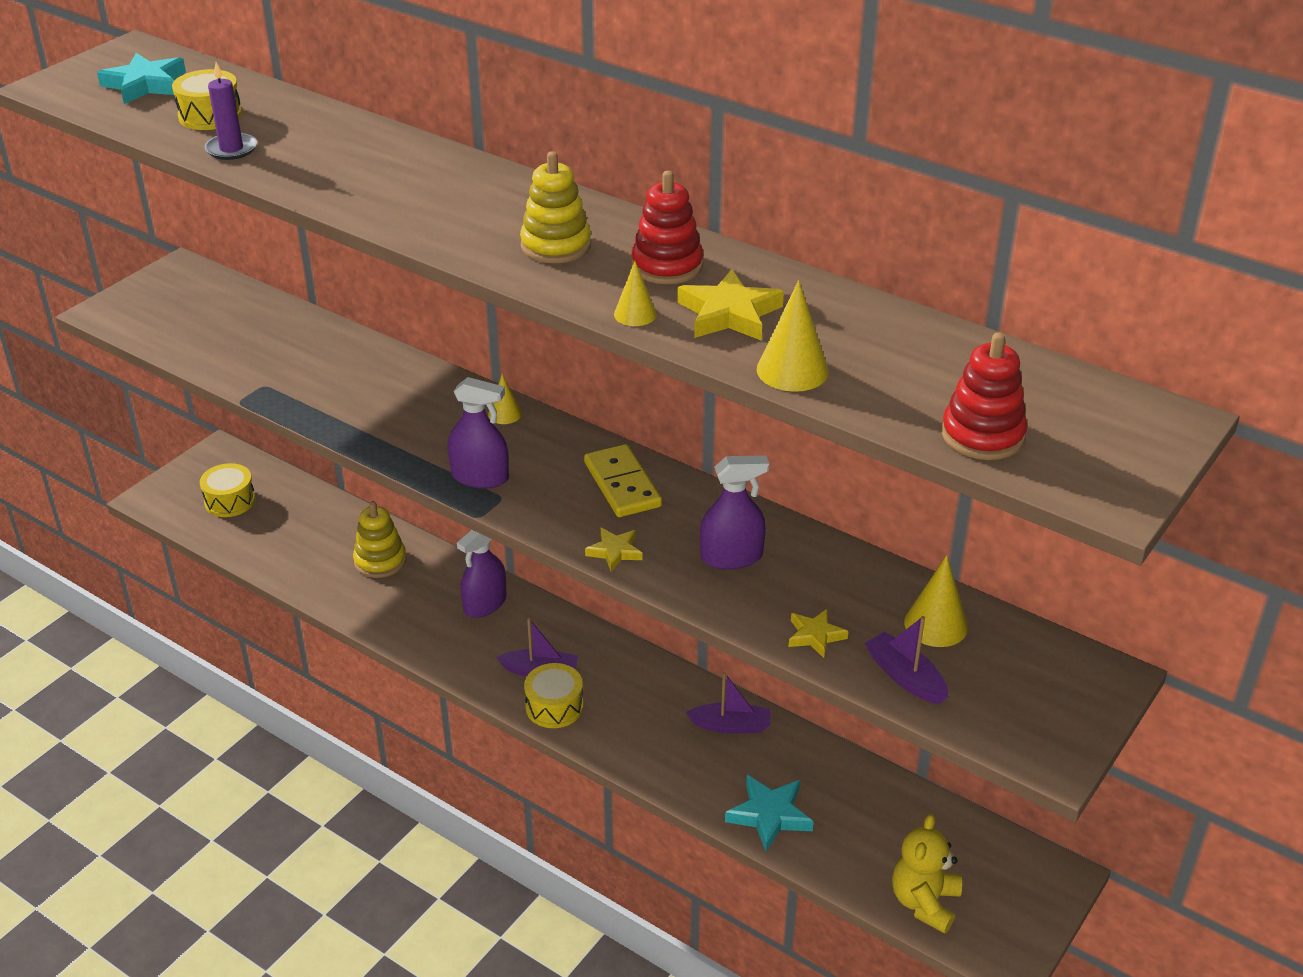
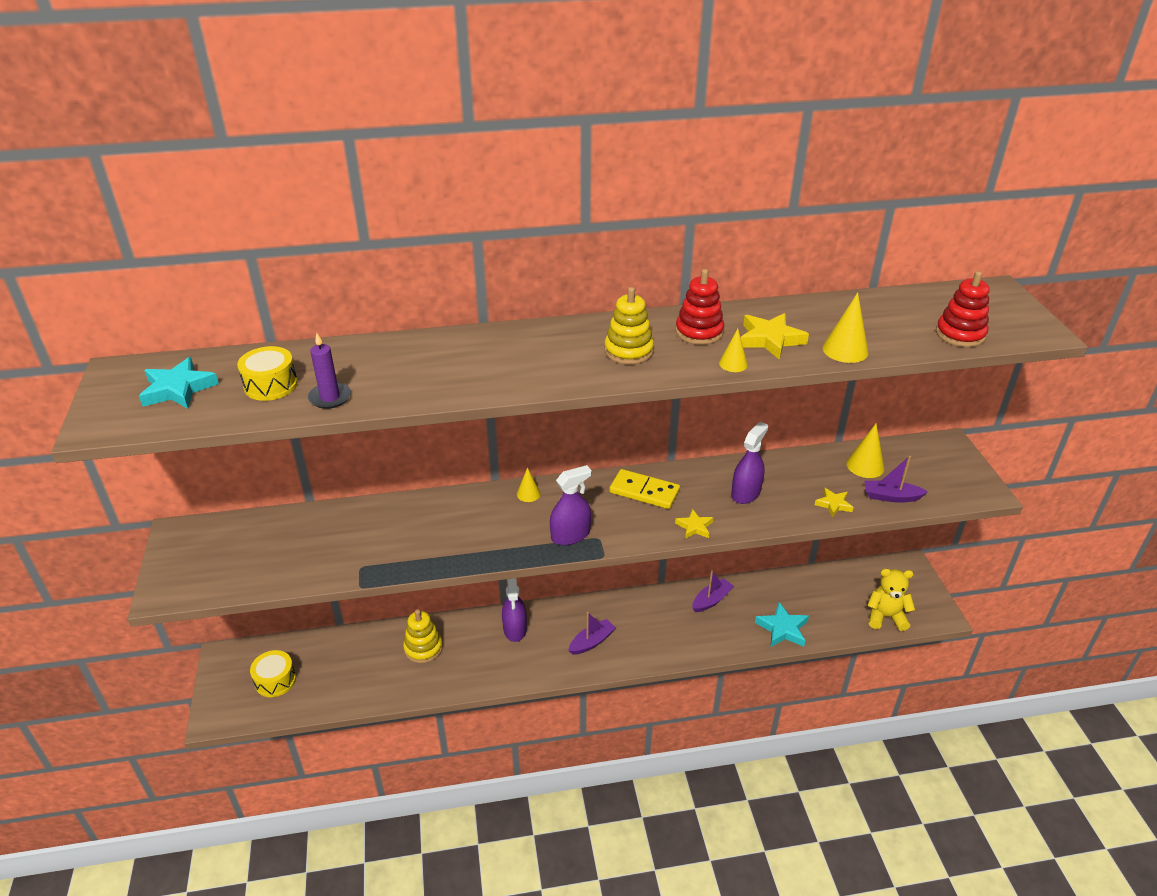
camera: 45 degrees left, 0 degrees up
(554, 706) = (623, 654): yellow drum -> none
(924, 902) = (885, 617): yellow teddy bear -> yellow teddy bear turned 120 degrees clockwise

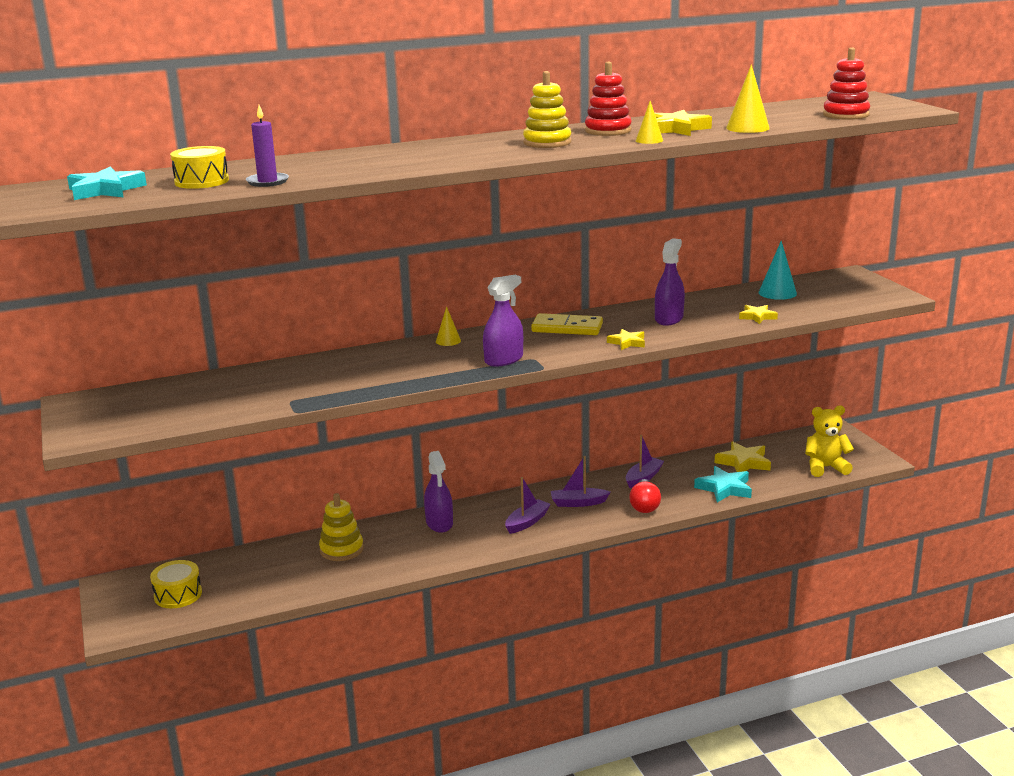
camera: 10 degrees left, 15 degrees down
(702, 639) = (644, 505): none -> red light bulb
(809, 595) = (743, 462): none -> yellow star
(865, 465) = (777, 293): yellow cone -> turquoise cone
(891, 497) = (810, 307): purple boat -> purple boat (578, 503)

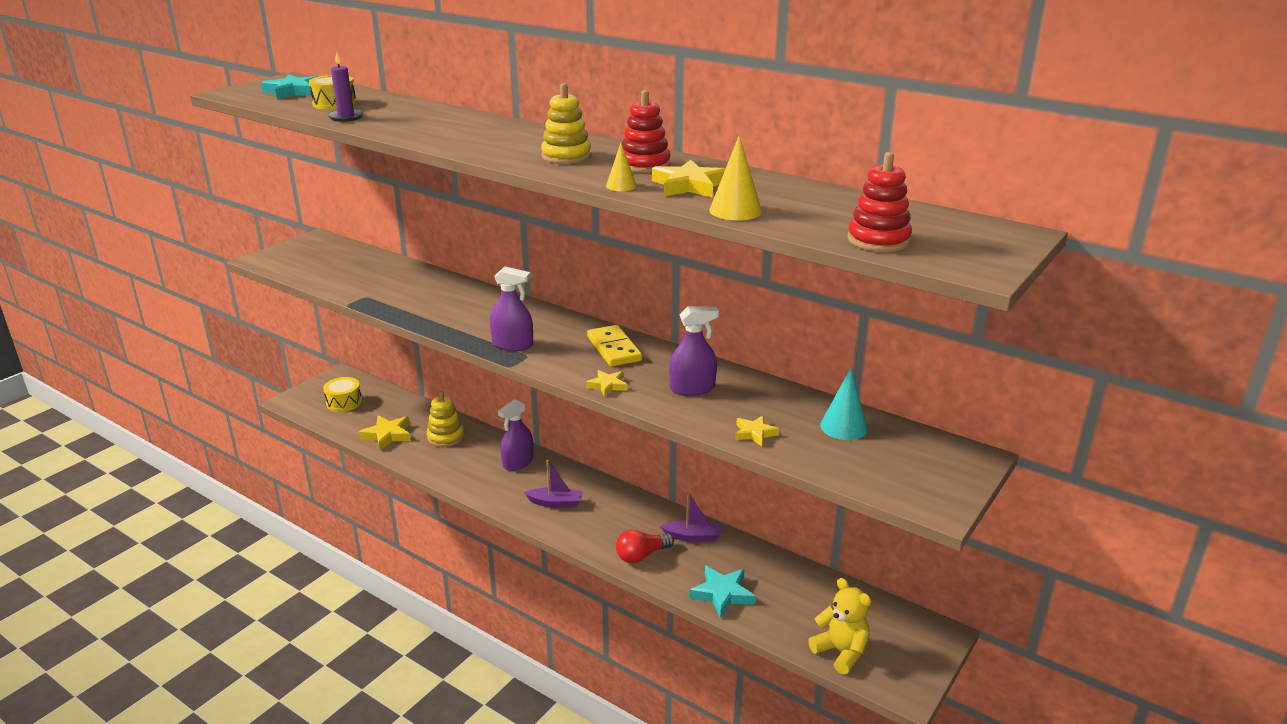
camera: 55 degrees right, 5 degrees up
(448, 341) = (532, 311): yellow cone -> none
(578, 503) = (612, 517): purple boat -> none
(743, 462) = (790, 589): yellow star -> yellow star (387, 435)

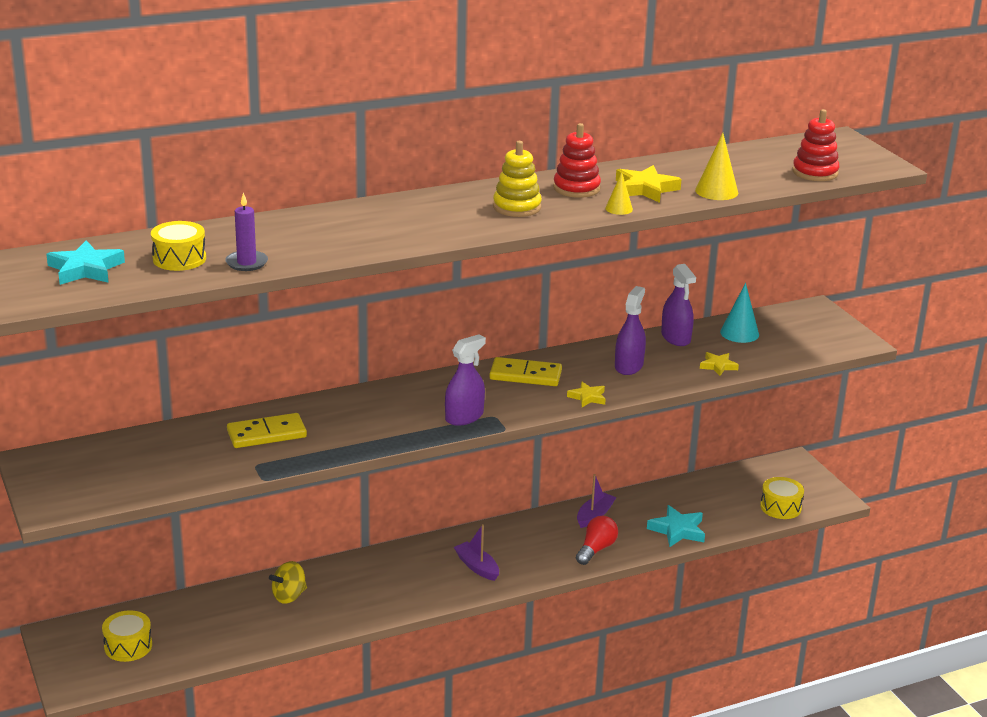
camera: 60 degrees left, 0 degrees up
(387, 435) = (240, 633): yellow star -> none
(412, 287) = (267, 434): none -> yellow domino
(445, 437) = (289, 596): yellow stacking toy -> yellow spinning top
(518, 462) = (387, 566): purple spray bottle -> purple spray bottle (676, 337)
(556, 503) = (477, 567): purple boat -> purple boat turned 75 degrees counterclockwise
(641, 555) = (596, 549): red light bulb -> red light bulb turned 150 degrees counterclockwise
(841, 652) = (780, 507): yellow teddy bear -> yellow drum

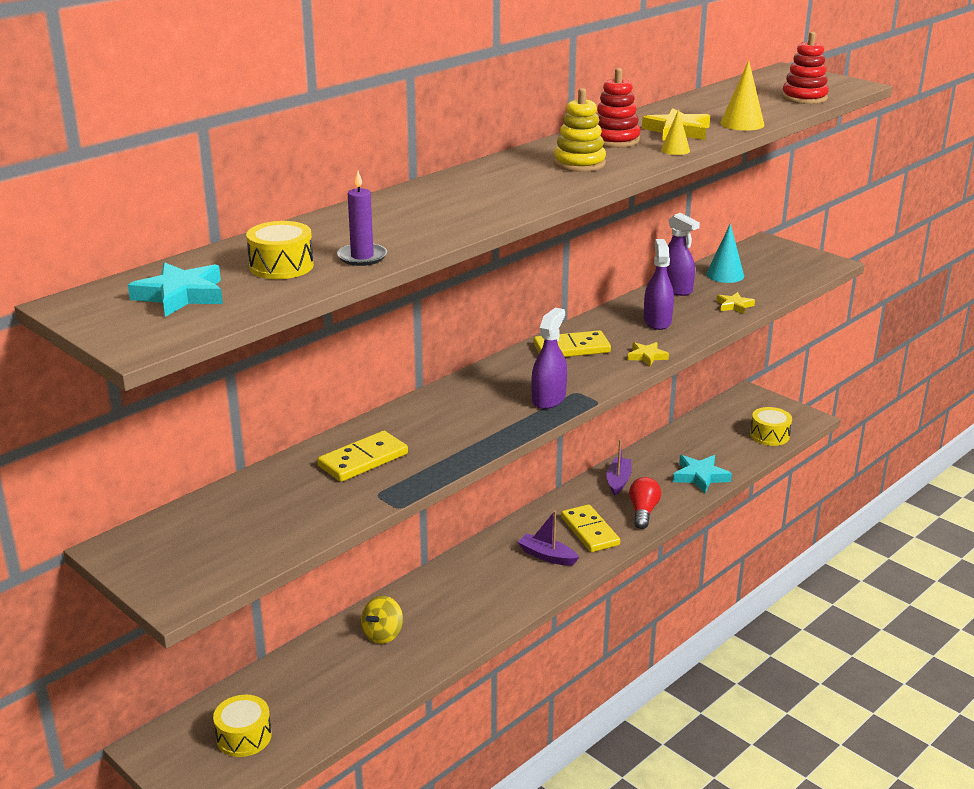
camera: 20 degrees left, 0 degrees up
(532, 554) = (589, 531): none -> yellow domino

